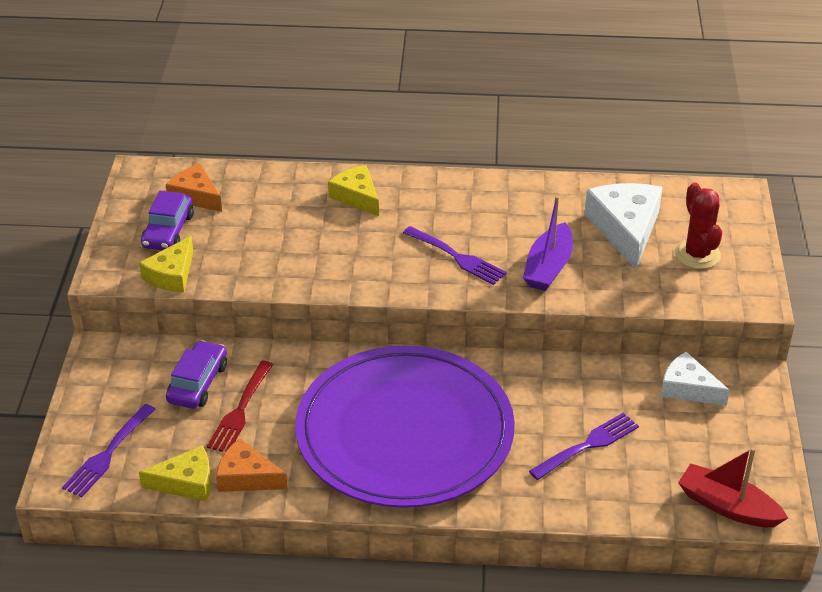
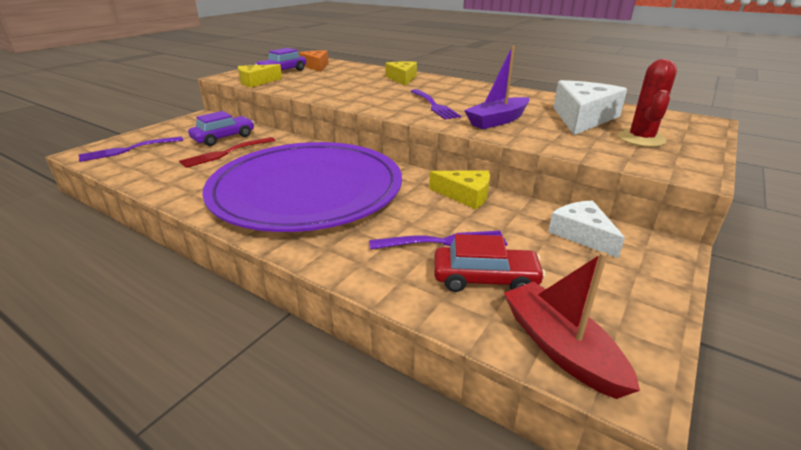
camera: 30 degrees right, 10 degrees down
(186, 482) = (139, 172): yellow cheese -> yellow cheese (465, 195)
(247, 477) = (175, 180): orange cheese -> none
(645, 470) = (485, 279): none -> red car

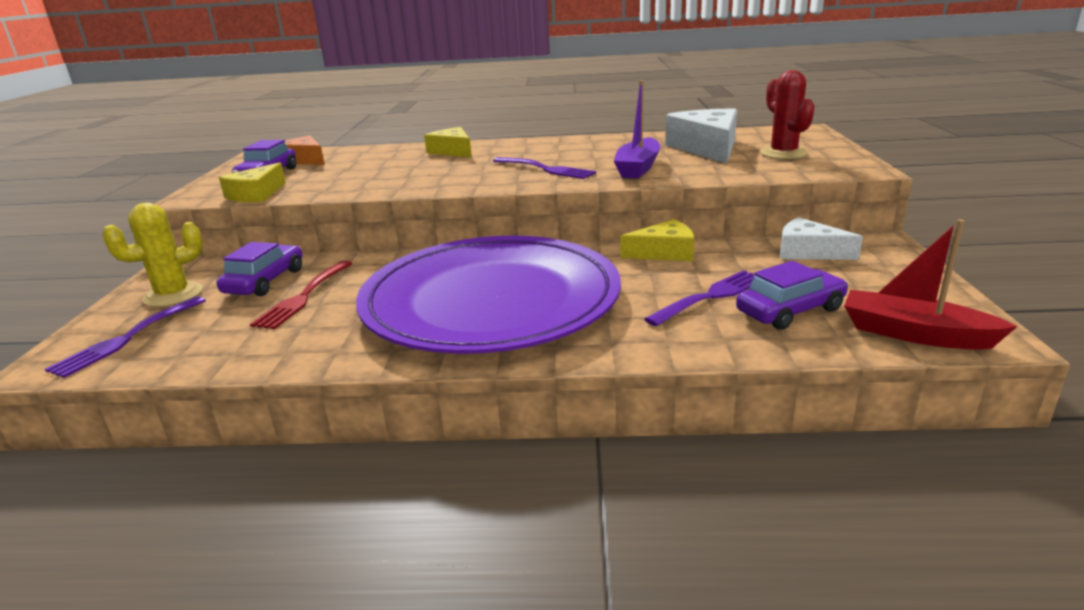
camera: 30 degrees left, 5 degrees down
(178, 132) = (173, 295): none -> yellow cactus
(485, 279) = (790, 311): red car -> purple car

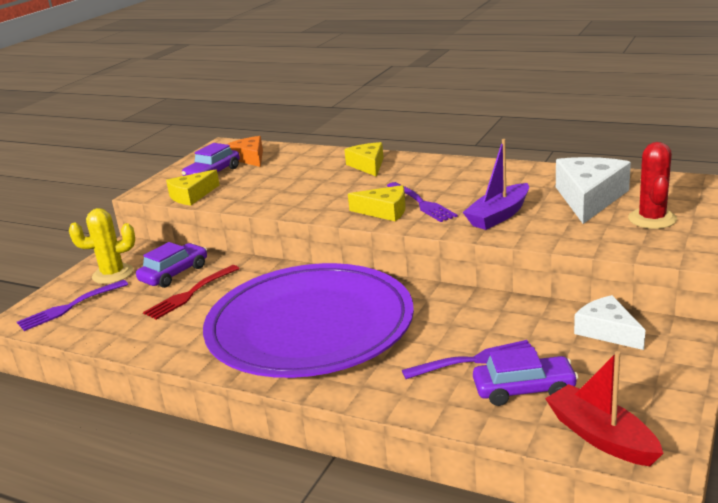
camera: 25 degrees right, 0 degrees up
(664, 252) = (481, 306): yellow cheese -> yellow cheese (384, 211)

